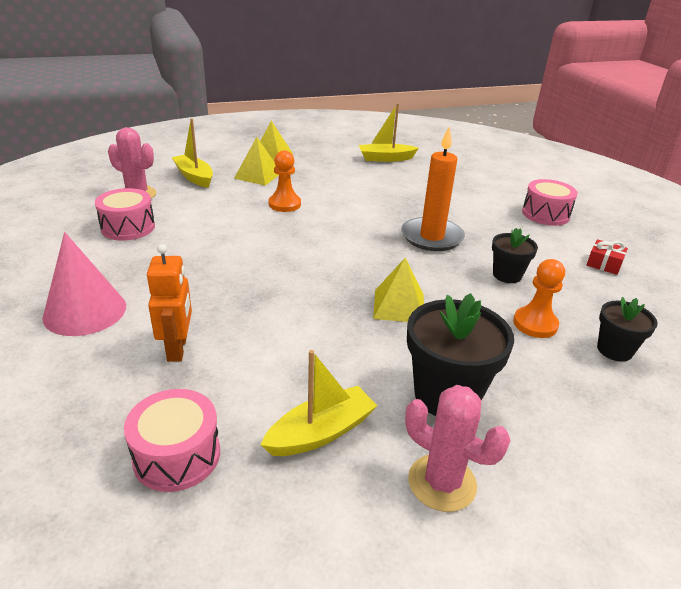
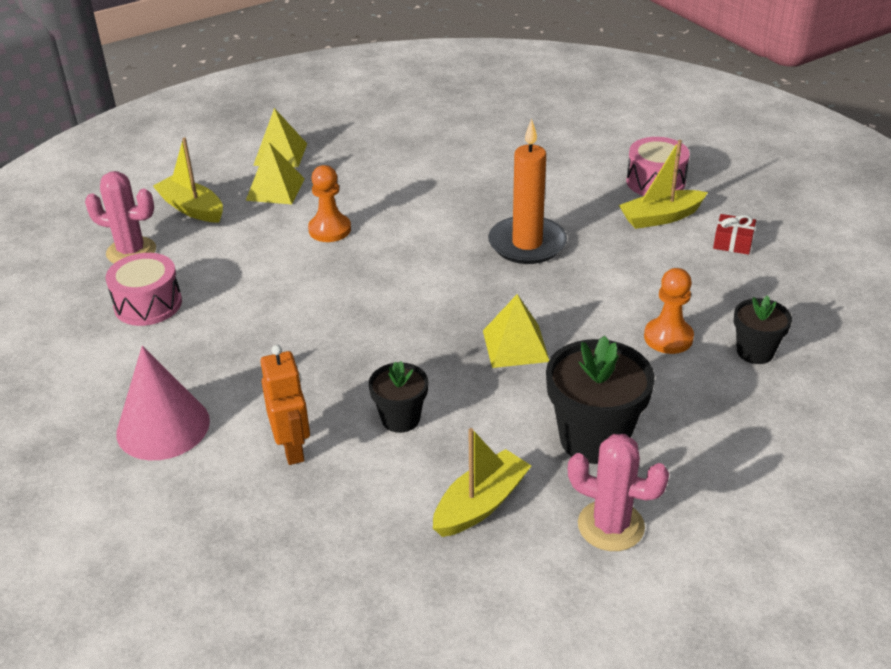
camera: 10 degrees left, 5 degrees up
(177, 455) = (349, 557): pink drum -> none
(385, 158) = (433, 128): yellow boat -> yellow boat (661, 217)
(507, 275) = (626, 280): black flower pot -> black flower pot (400, 419)

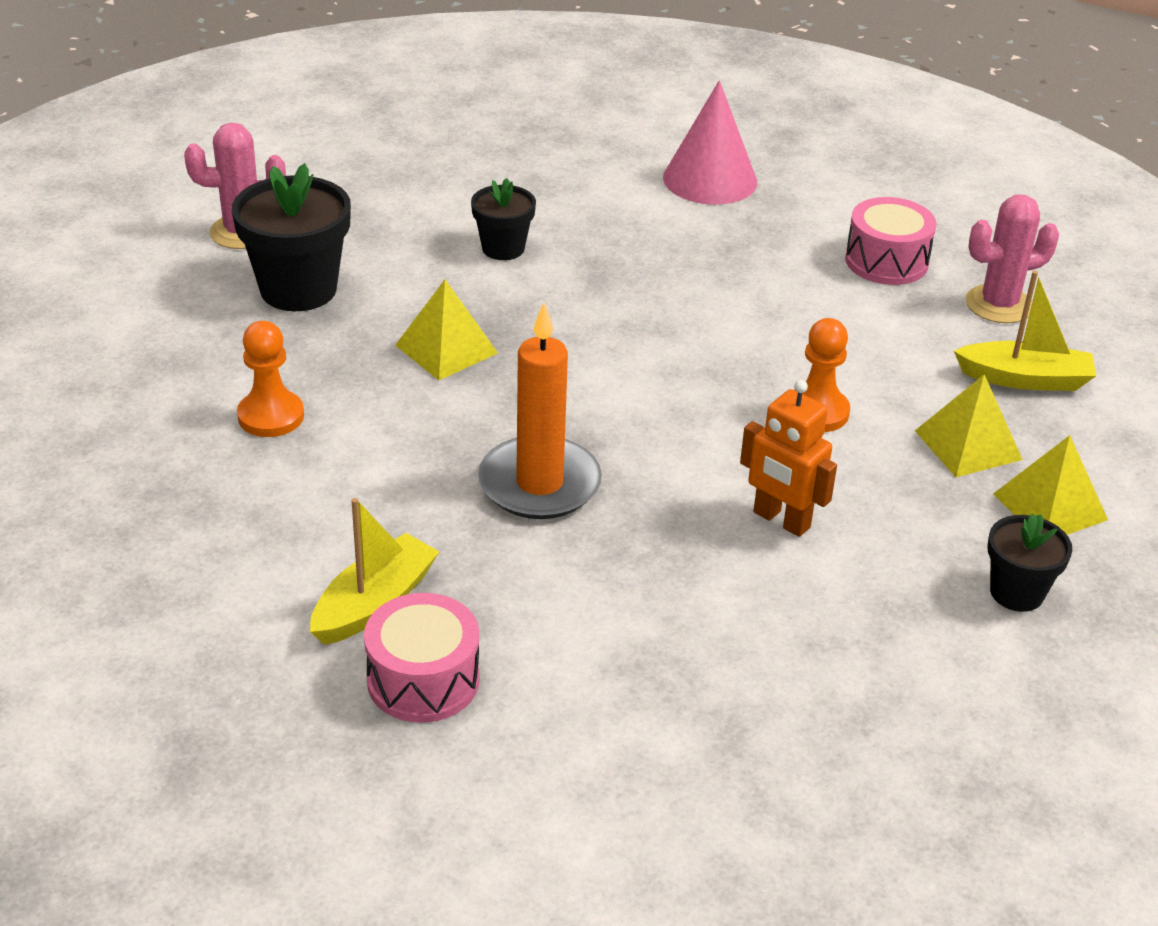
camera: 145 degrees right, 0 degrees up
(293, 448) = (576, 199): orange robot -> orange robot (781, 520)
(481, 504) = (370, 213): yellow boat -> none
(733, 242) = (239, 595): red gift -> none
(755, 352) = (154, 434): black flower pot -> black flower pot (1016, 592)

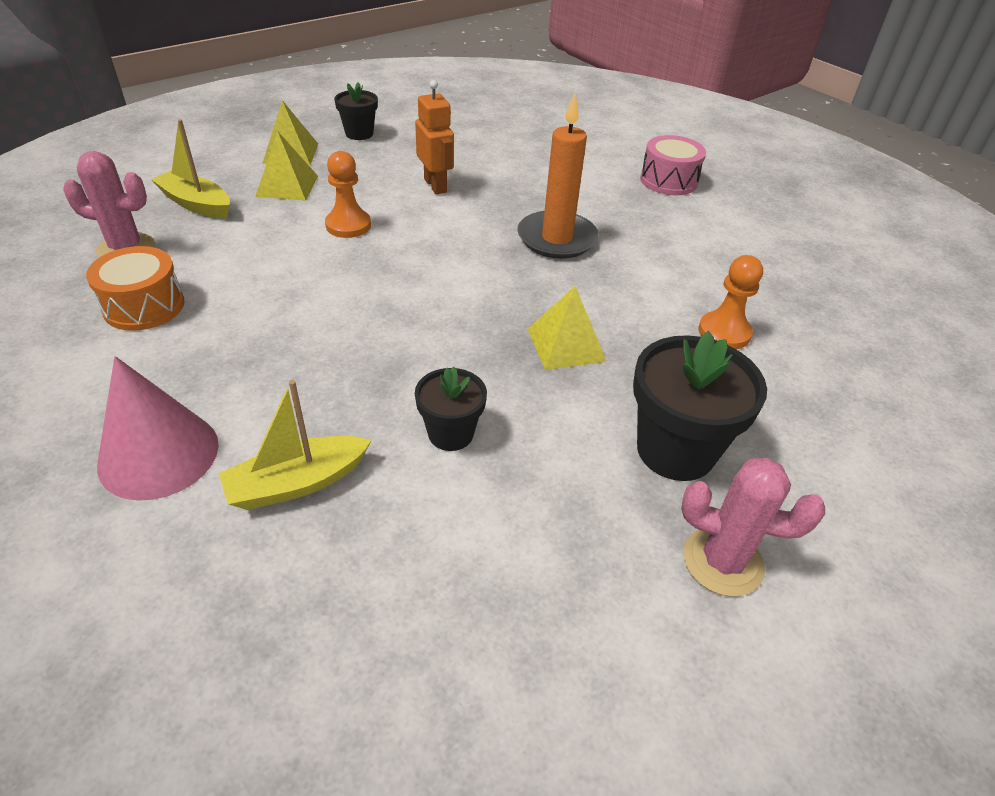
camera: 155 degrees left, 5 degrees up
(374, 603) = (682, 213): yellow boat -> yellow boat (297, 483)
(886, 261) = (144, 306): pink drum -> orange drum

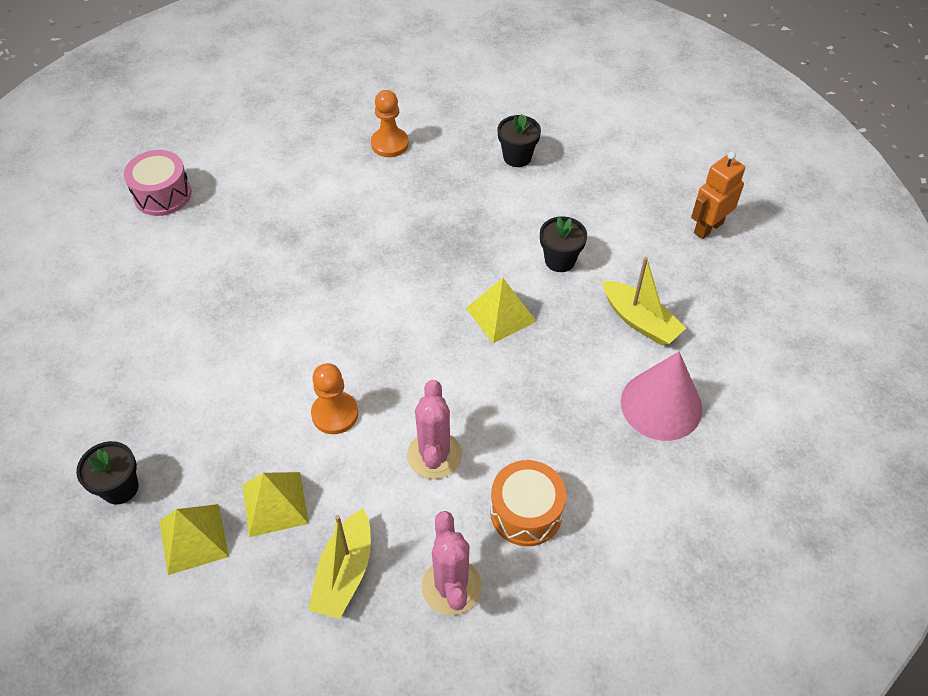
camera: 105 degrees left, 10 degrees up
(435, 185) = (230, 369): orange robot -> orange robot (708, 228)
(557, 238) = (299, 254): orange candle -> none
(566, 344) = (442, 222): yellow pyramid -> yellow pyramid (500, 314)
(675, 450) = (517, 157): black flower pot -> black flower pot, size x0.58
(722, 561) = (586, 133): pink cactus -> pink cactus (434, 455)

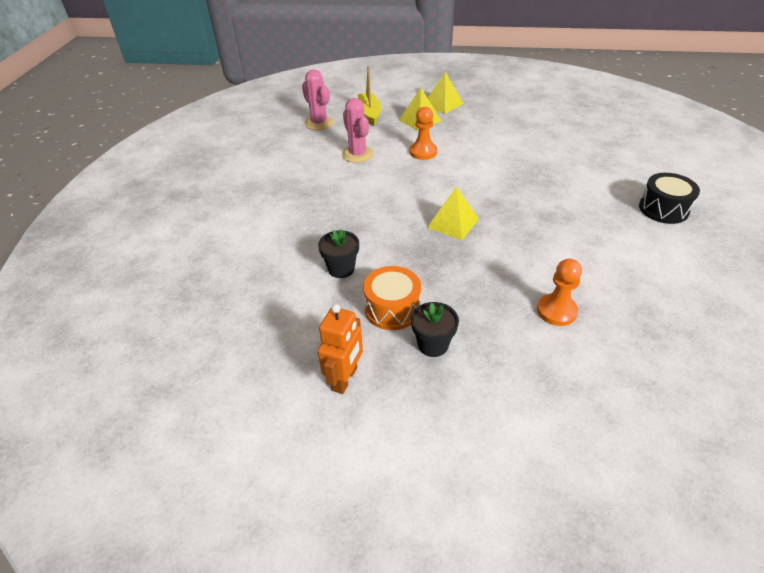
camera: 155 degrees right, 10 degrees down
(120, 488) = (493, 105): black flower pot -> none
(162, 195) = (663, 209): pink drum -> black drum
(500, 314) = (364, 222): yellow pyramid -> yellow pyramid (453, 223)
(526, 512) = (297, 151): orange drum -> orange drum (392, 309)
(640, 321) = (262, 250): yellow boat -> none
(661, 405) = (235, 211): pink cone -> none
(708, 228) = (220, 342): orange robot -> orange robot (345, 379)

